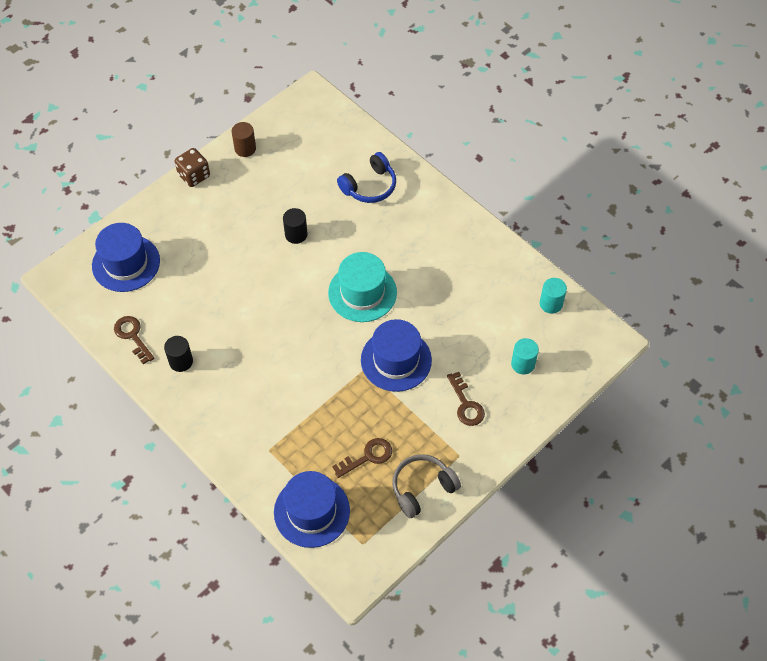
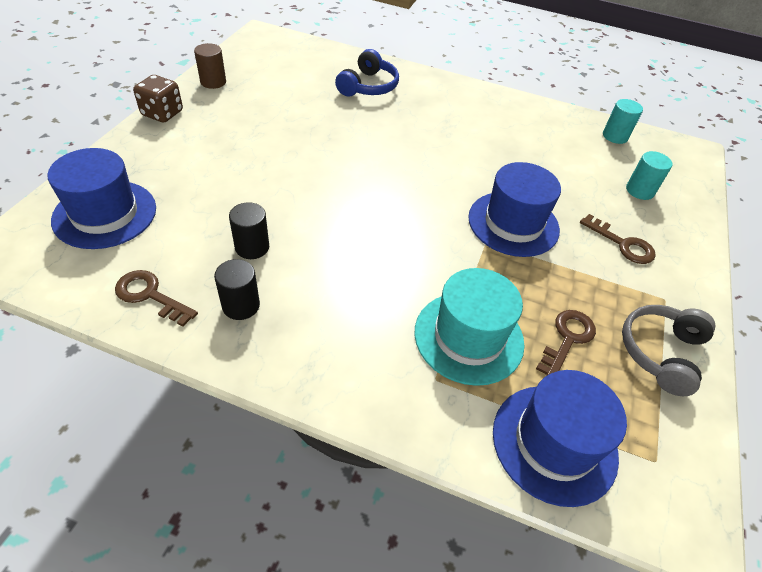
camera: 30 degrees left, 10 degrees down
(296, 234) = (316, 138): black cylinder -> black cylinder (252, 247)
(362, 292) = (427, 171): turquoise hat -> turquoise hat (469, 337)

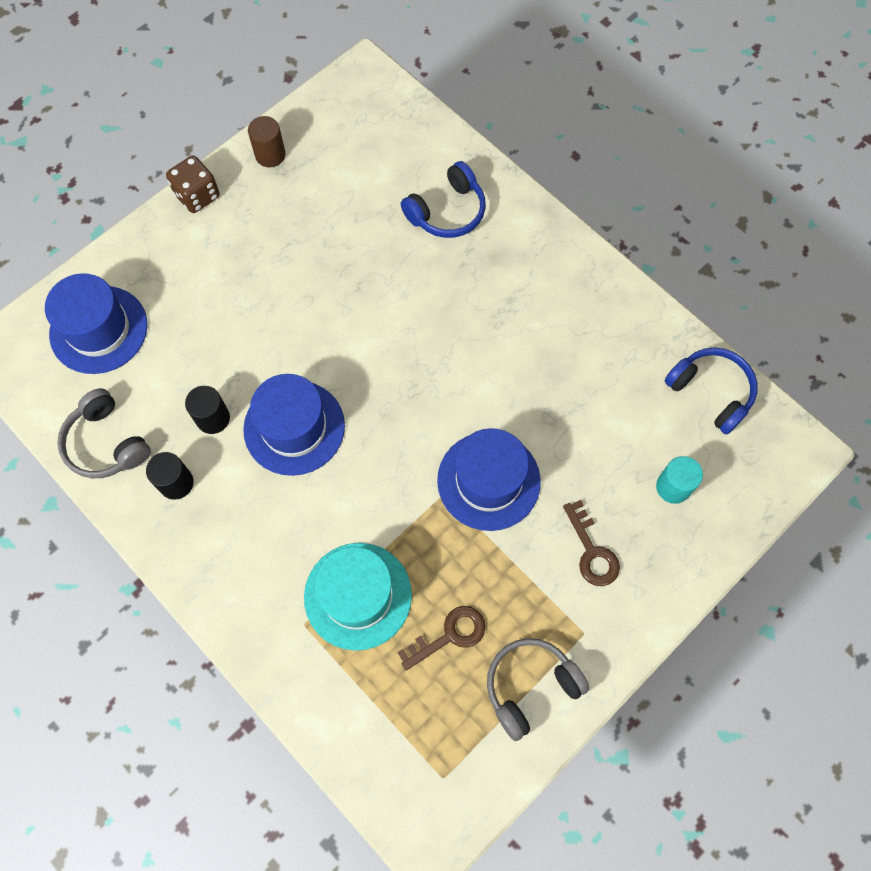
camera: 30 degrees right, 20 degrees up
(150, 295) = (106, 443): brown key -> grey headphones
(554, 443) = (367, 724): blue hat -> blue hat (294, 427)
(615, 136) = (711, 392): turquoise cylinder -> blue headphones

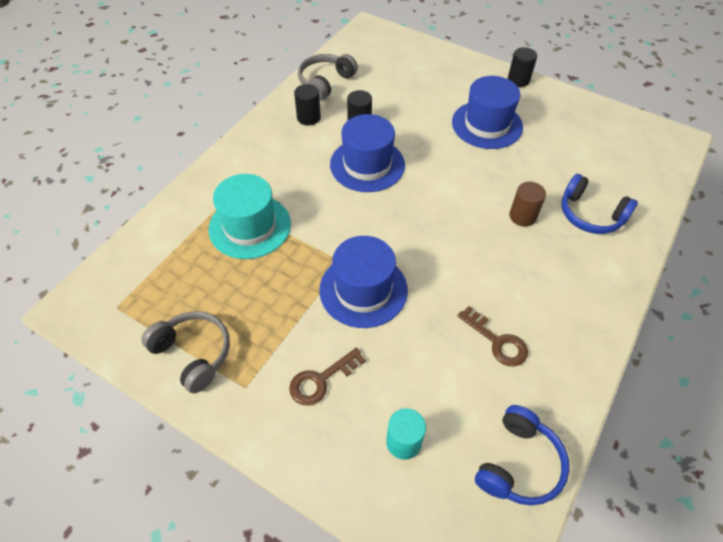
camera: 75 degrees right, 15 degrees down
(98, 329) = (400, 61): blue hat -> blue hat (487, 124)
(197, 195) = (518, 80): brown dice -> black cylinder
(270, 155) = (573, 106): brown cylinder -> brown cylinder (522, 216)
(449, 635) = (228, 288): brown key -> brown key (497, 341)

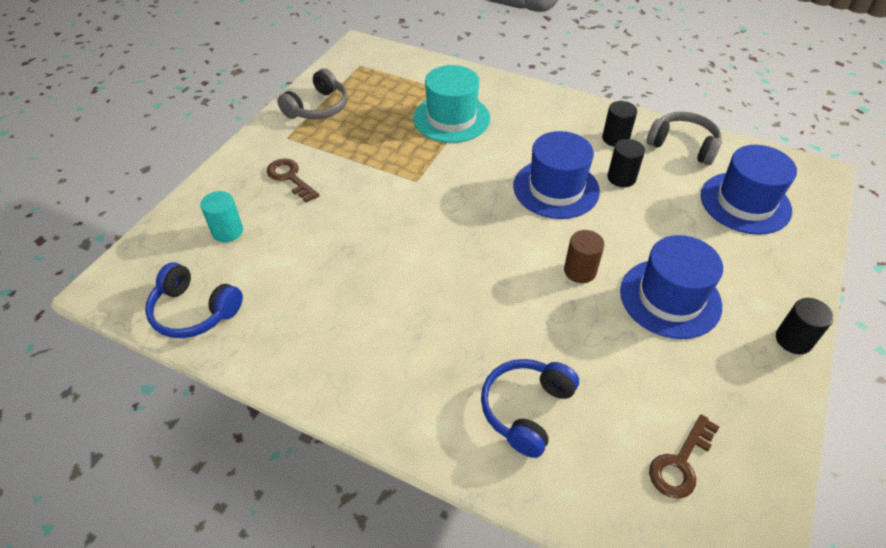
camera: 85 degrees right, 5 degrees down
(363, 290) = (385, 197): blue hat -> blue hat (745, 203)
(497, 341) = (326, 299): brown key -> brown key (680, 463)
(522, 216) = (507, 330): brown cylinder -> brown cylinder (580, 271)

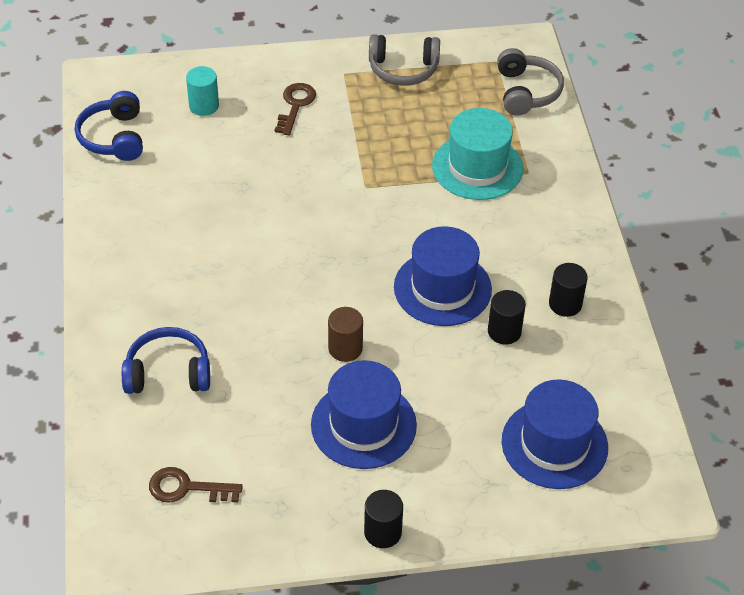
camera: 55 degrees right, 0 degrees up
(683, 145) = (606, 364): grey headphones -> grey headphones (526, 92)

